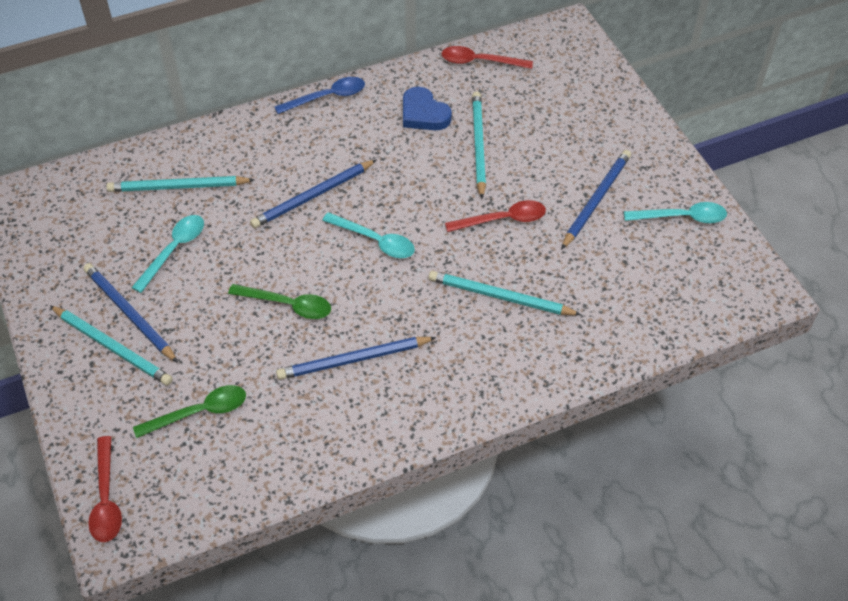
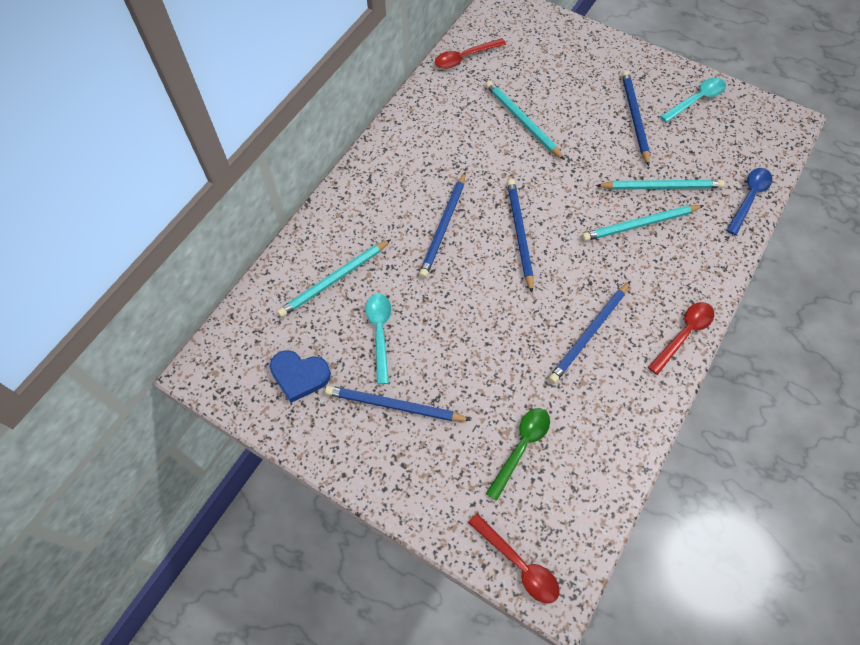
camera: 35 degrees left, 10 degrees up
(112, 347) = (406, 441): turquoise pencil -> turquoise pencil (661, 187)
(287, 305) = (505, 322): green spoon -> none
(327, 97) = (381, 143): blue spoon -> blue spoon (749, 198)
(375, 241) = (519, 234): turquoise spoon -> blue pencil
(423, 114) = (463, 118): blue heart -> blue heart (299, 376)
(502, 220) = (589, 167): red spoon -> red spoon (684, 334)

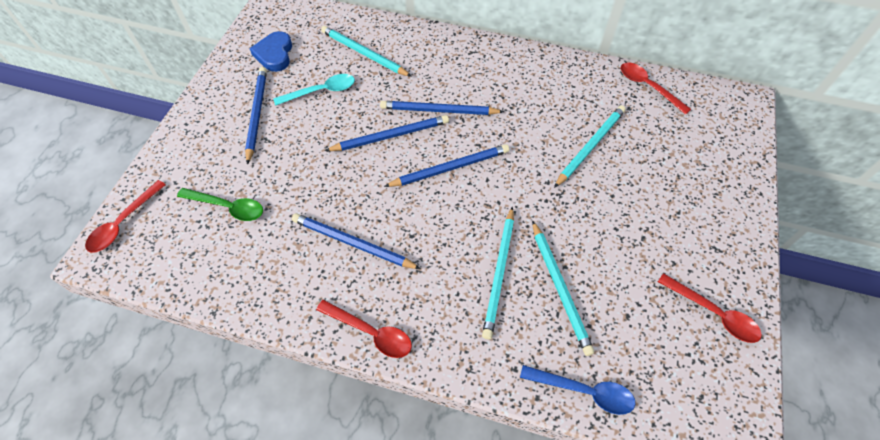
camera: 75 degrees right, 5 degrees down
(634, 118) = (647, 248): blue pencil -> blue pencil (390, 136)
(640, 224) = (499, 272): turquoise pencil -> turquoise pencil turned 135 degrees counterclockwise
(696, 100) = (713, 313): turquoise spoon -> red spoon

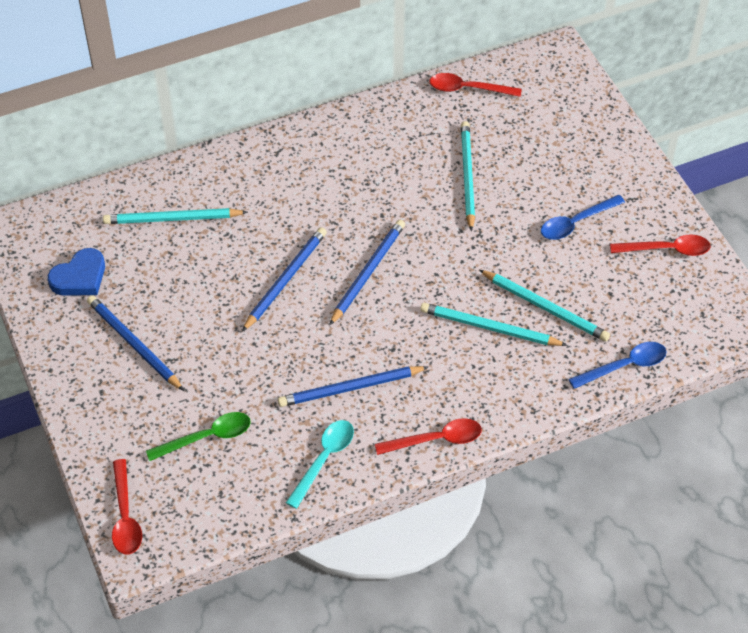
camera: 40 degrees left, 5 degrees down
(274, 54) = (80, 277): blue heart -> blue heart turned 90 degrees counterclockwise
(321, 91) = (172, 282): turquoise spoon -> turquoise spoon (324, 459)
(439, 111) = (305, 228): blue pencil -> none
(499, 272) = (490, 328): turquoise pencil -> turquoise pencil turned 135 degrees clockwise
(648, 236) = (576, 223): none -> blue spoon

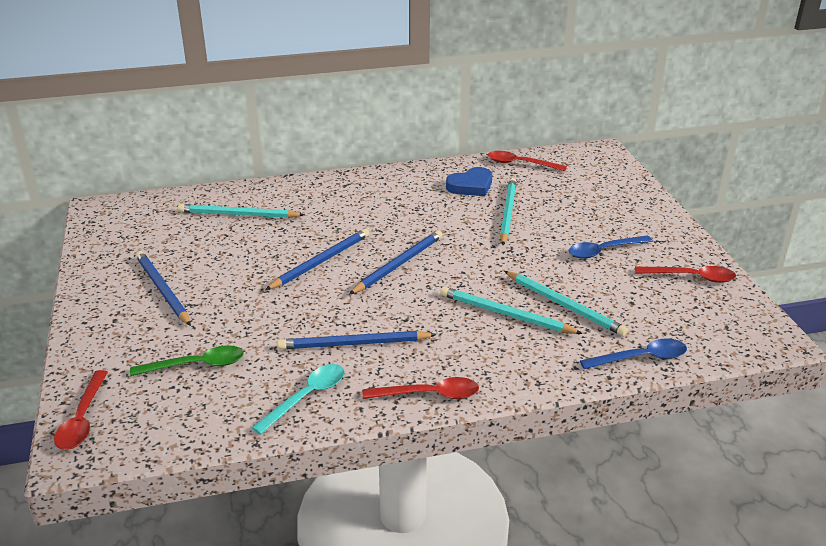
camera: 10 degrees right, 20 degrees down
(80, 277) = (139, 242): blue heart -> blue heart (471, 186)

